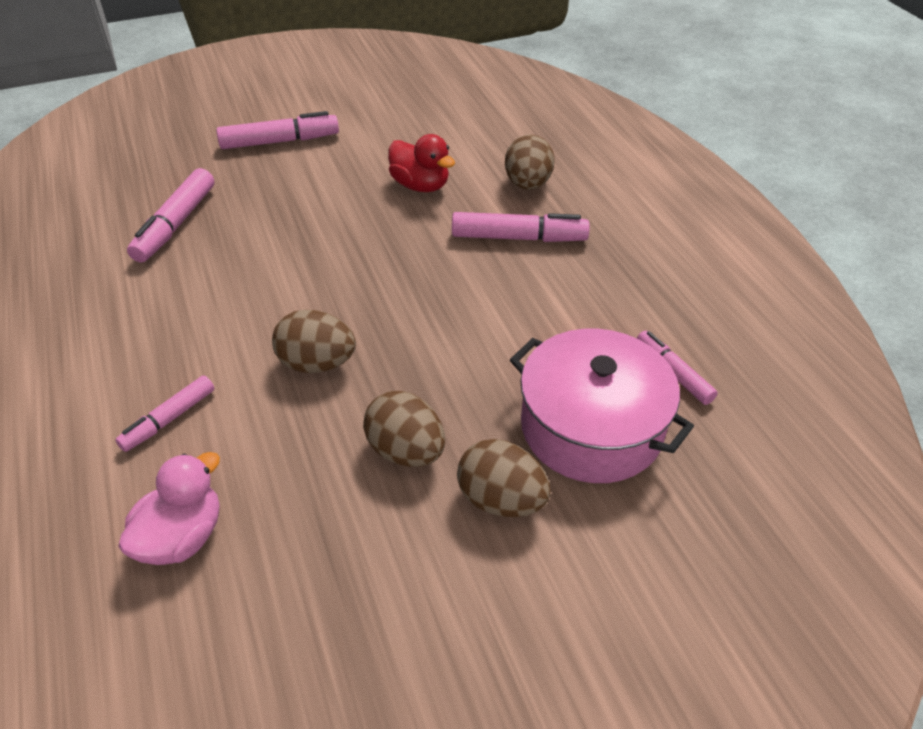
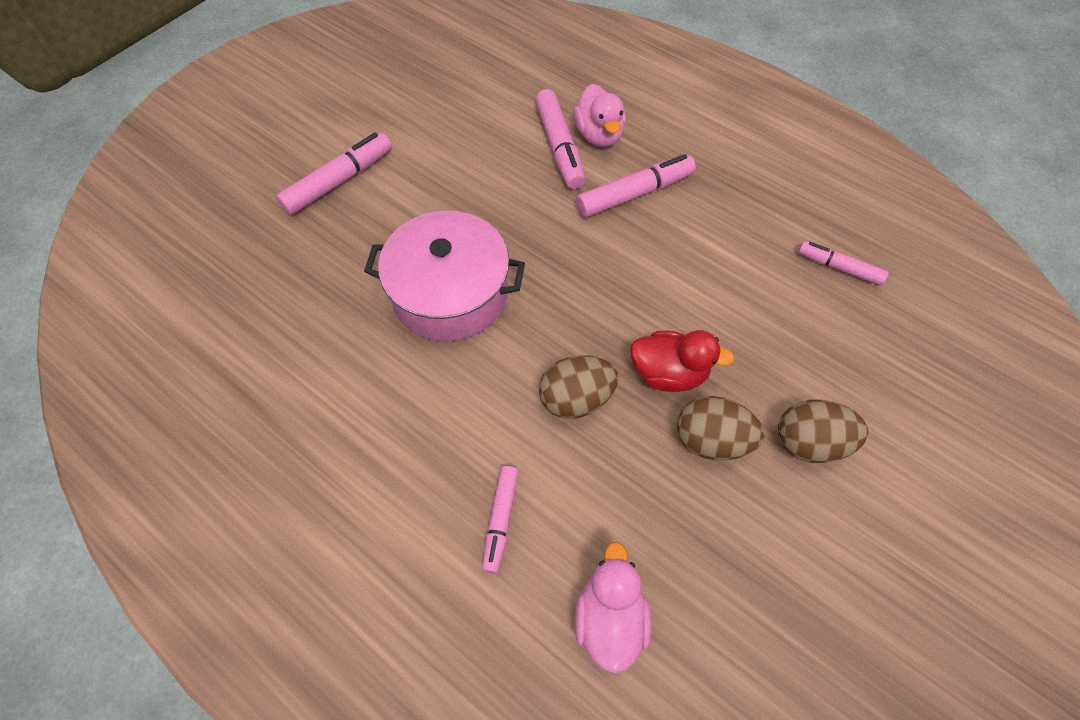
camera: 30 degrees left, 15 degrees up
(175, 224) = (321, 320): pink marker -> pink marker (559, 147)
(420, 185) = (511, 175): red duck -> red duck (668, 373)
(527, 184) = (599, 135): brown egg -> pink duck
(591, 427) = (821, 345): pink pot -> pink pot (450, 293)

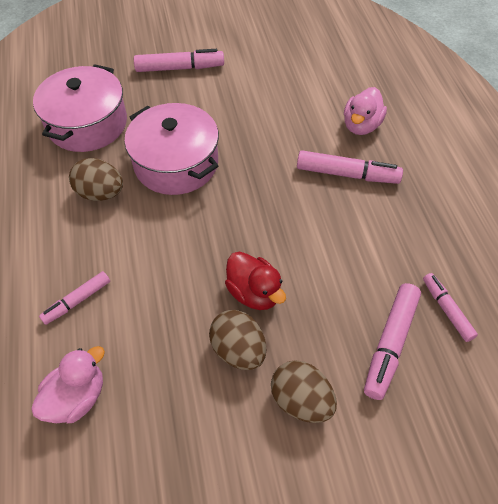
camera: 40 degrees right, 5 degrees down
(293, 314) = (87, 124): none -> pink pot
(559, 147) = (327, 119): pink marker -> pink marker (390, 344)
(576, 399) = (184, 268): brown egg -> brown egg (101, 193)

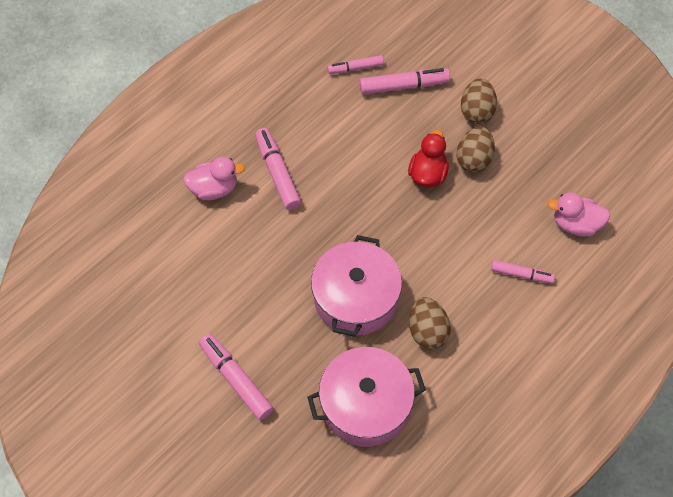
camera: 125 degrees left, 5 degrees up
(447, 309) = (355, 68): pink marker -> pink marker turned 45 degrees clockwise

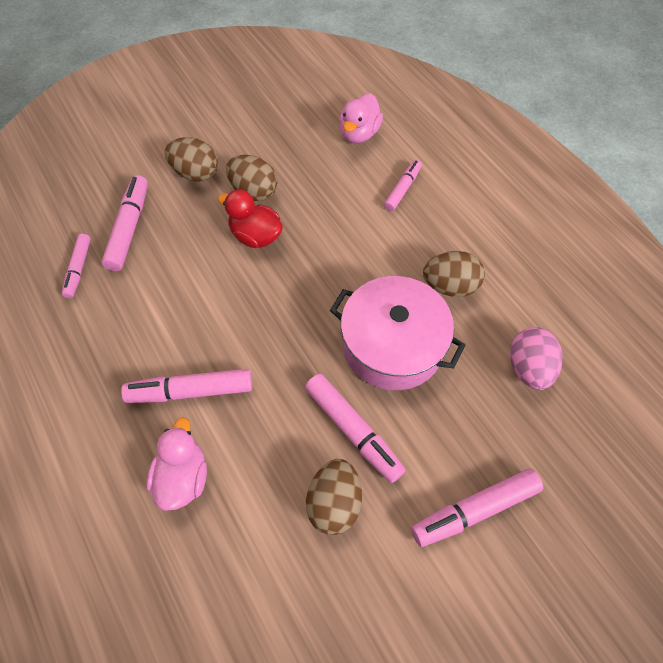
camera: 75 degrees left, 0 degrees up
(219, 286) = (334, 503): none -> brown egg
(275, 286) = (353, 431): none -> pink marker
(365, 405) = (529, 368): pink pot -> pink egg

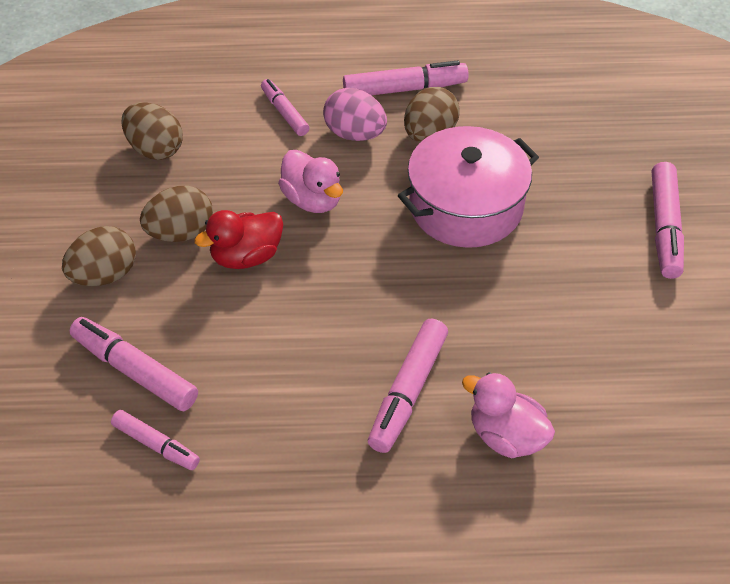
camera: 60 degrees left, 10 degrees down
(334, 503) = (603, 323): brown egg -> brown egg (155, 149)
(353, 431) = (538, 277): pink marker -> pink marker (405, 89)
(359, 134) = (178, 111): pink duck -> pink duck (312, 200)
(529, 368) = (553, 126): pink egg -> pink egg (355, 134)

